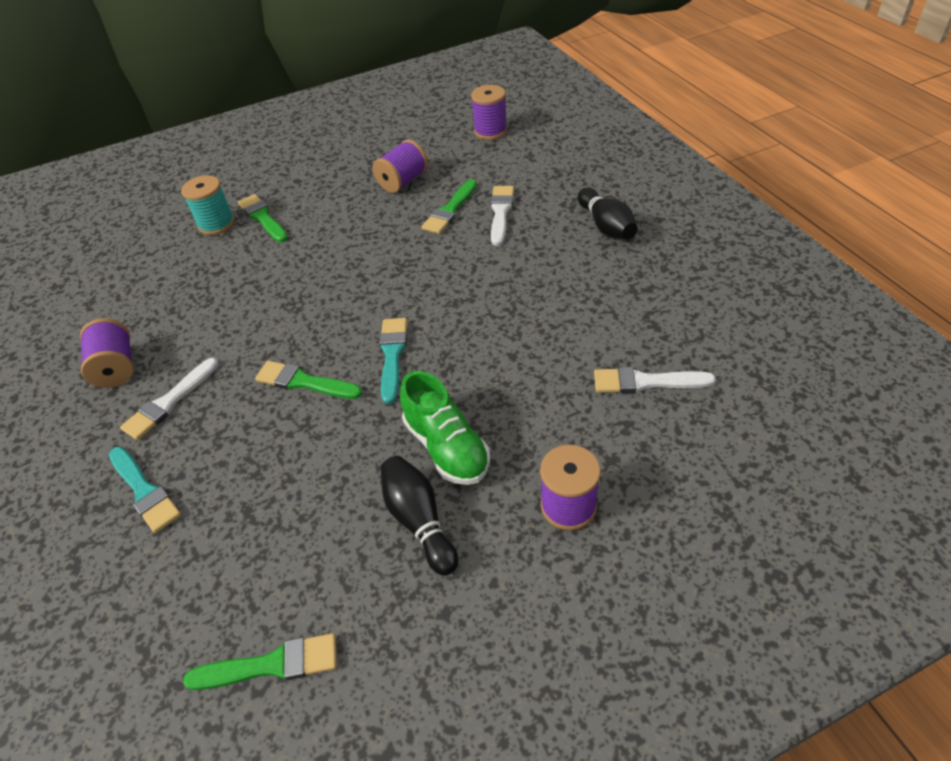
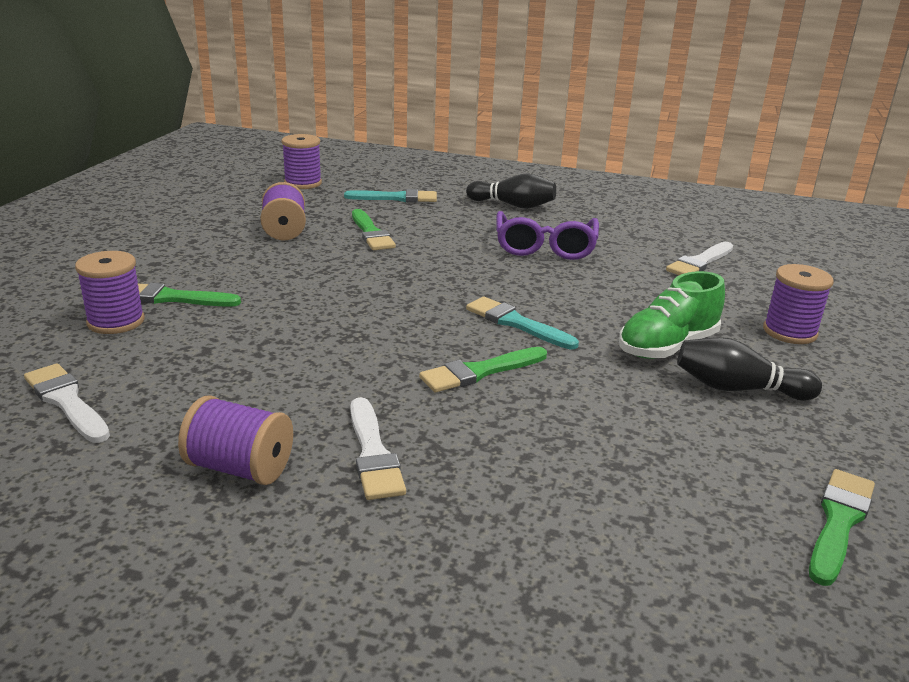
camera: 55 degrees left, 20 degrees down
(145, 491) = (499, 519): turquoise brush -> turquoise brush (396, 198)
(216, 224) = (116, 321): turquoise spool -> purple spool
(447, 447) = (667, 347): green shoe -> green shoe turned 135 degrees clockwise
(500, 212) = (418, 222): white brush -> white brush (66, 401)
(547, 289) = (545, 246): none -> purple glasses

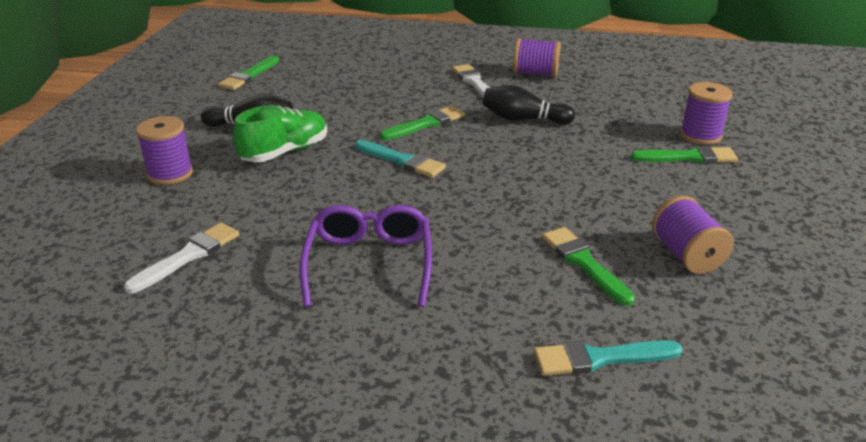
camera: 175 degrees right, 5 degrees up
(66, 401) = (655, 91): white brush -> none
(303, 183) = (779, 386): purple spool -> none
(513, 205) = (411, 362): black bowling pin -> black bowling pin (523, 119)

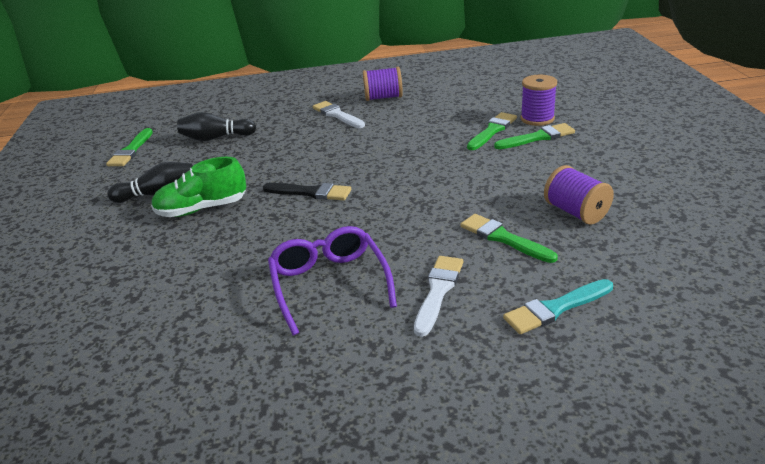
camera: 15 degrees left, 0 degrees up
(170, 174) = (102, 253): purple spool -> none
(188, 256) = (161, 321): white brush -> white brush (438, 291)
(285, 152) = (202, 209): green shoe -> green shoe turned 135 degrees counterclockwise
(402, 161) = (311, 192): turquoise brush -> black brush
(426, 124) = (314, 157): green brush -> green brush (492, 130)
(523, 119) = (393, 136): black bowling pin -> black bowling pin (216, 138)

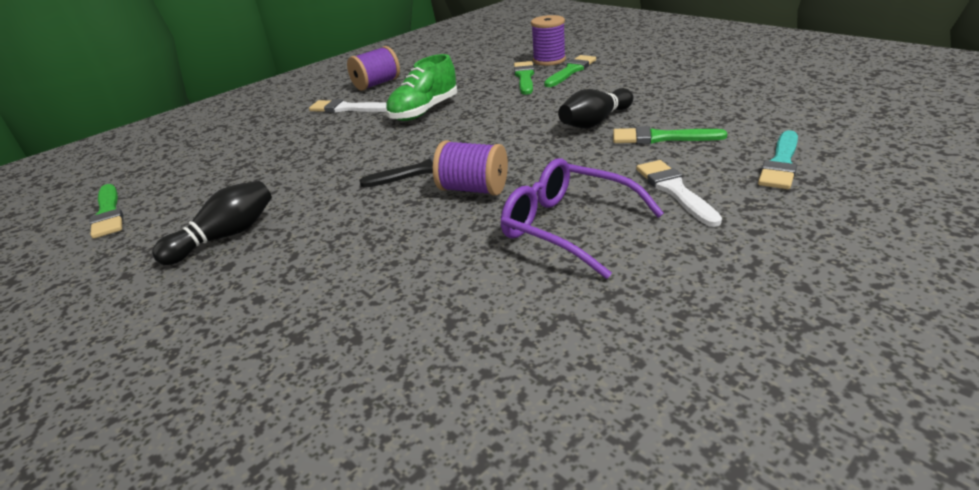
camera: 35 degrees left, 0 degrees up
(202, 209) = (310, 227): green shoe -> green shoe (424, 111)
(216, 138) = (222, 166): black bowling pin -> black bowling pin (595, 122)
(576, 212) = (685, 104): purple spool -> purple spool (473, 189)

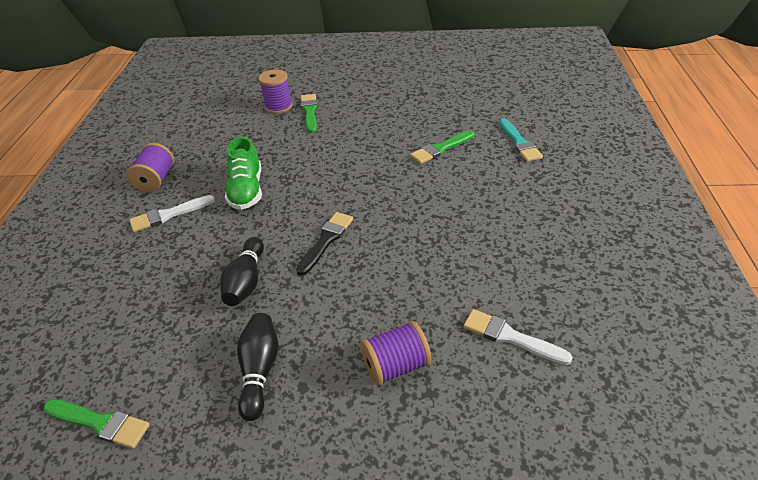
camera: 45 degrees left, 10 degrees up
(473, 189) = (383, 238): purple spool -> purple spool (395, 365)
(524, 77) = (282, 129): green brush -> none
(568, 227) = (473, 235): purple glasses -> none
(595, 122) = (386, 151): black bowling pin -> black bowling pin (246, 281)
(674, 190) = (493, 183): white brush -> white brush (510, 337)

